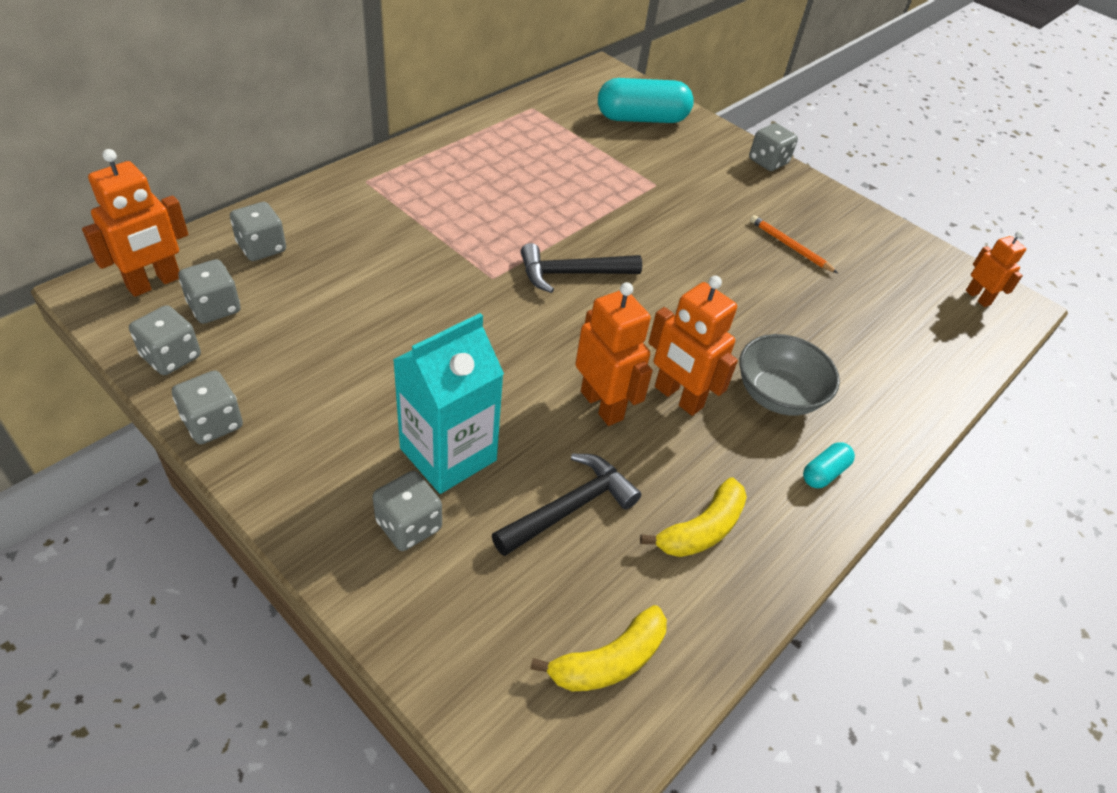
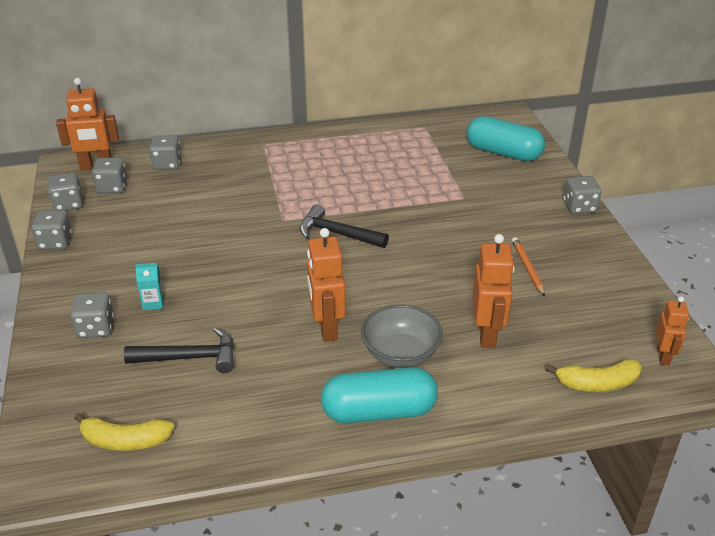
camera: 40 degrees right, 10 degrees down
(448, 454) = (153, 303): turquoise carton -> turquoise carton, size x0.42
(602, 405) = (271, 313): orange robot -> orange robot (487, 334)
(701, 529) = (255, 404): yellow banana -> yellow banana (597, 383)
(824, 473) = (379, 411): turquoise capsule -> turquoise capsule, size x2.18

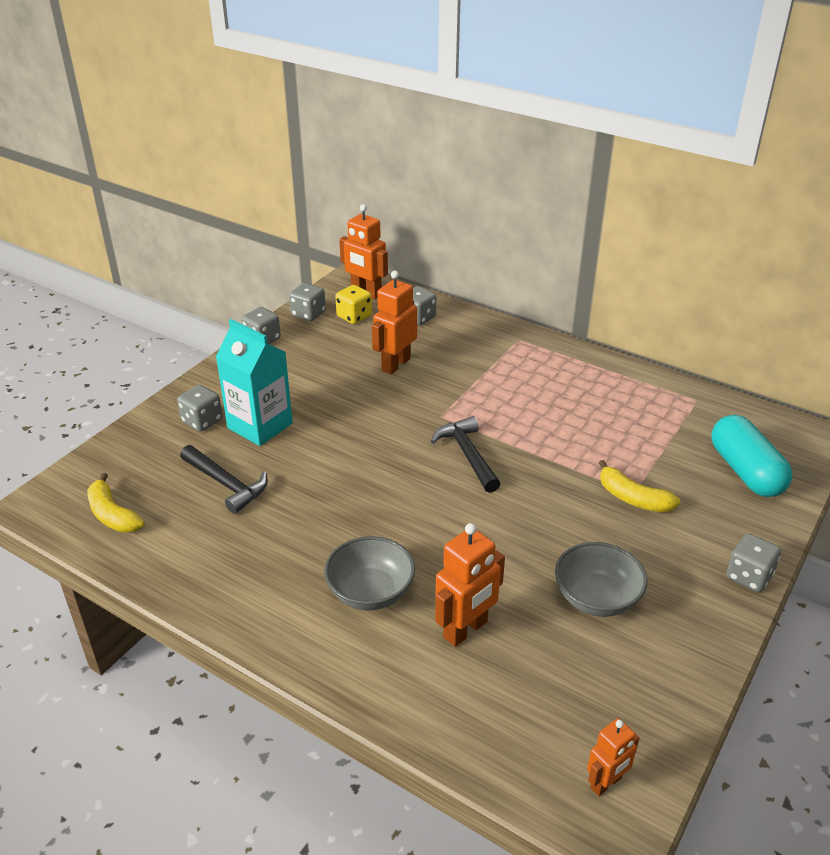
camera: 45 degrees right, 0 degrees up
(112, 187) = (354, 316): grey dice -> yellow dice
(153, 303) = (260, 426): turquoise carton -> turquoise carton, size x2.38
(326, 328) = (346, 529): orange robot -> orange robot (395, 364)
(379, 411) = (288, 625): turquoise capsule -> none
(527, 267) = (596, 598): orange pencil -> grey bowl
(597, 383) = (499, 752): yellow banana -> yellow banana (633, 498)

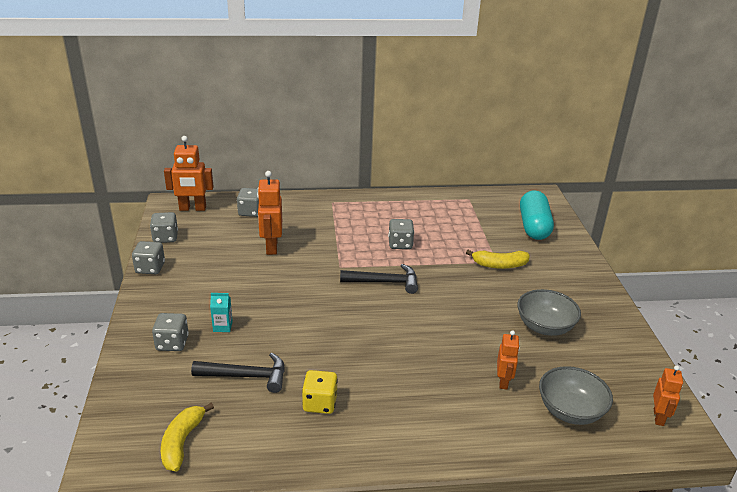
camera: 40 degrees left, 5 degrees down
(113, 515) = (182, 442): yellow banana -> yellow banana turned 90 degrees clockwise
(260, 426) = (222, 326): turquoise carton -> turquoise carton, size x0.42
(354, 316) = (203, 227): yellow dice -> yellow dice (320, 403)
(370, 592) = (426, 391): grey bowl -> grey bowl (570, 411)
(466, 630) = (503, 381): orange robot -> orange robot, size x0.62
(468, 455) = (384, 282): black hammer -> black hammer turned 150 degrees clockwise
(745, 471) = (534, 226): turquoise capsule -> turquoise capsule turned 60 degrees clockwise
(748, 576) = (595, 278): grey dice -> grey dice (400, 244)

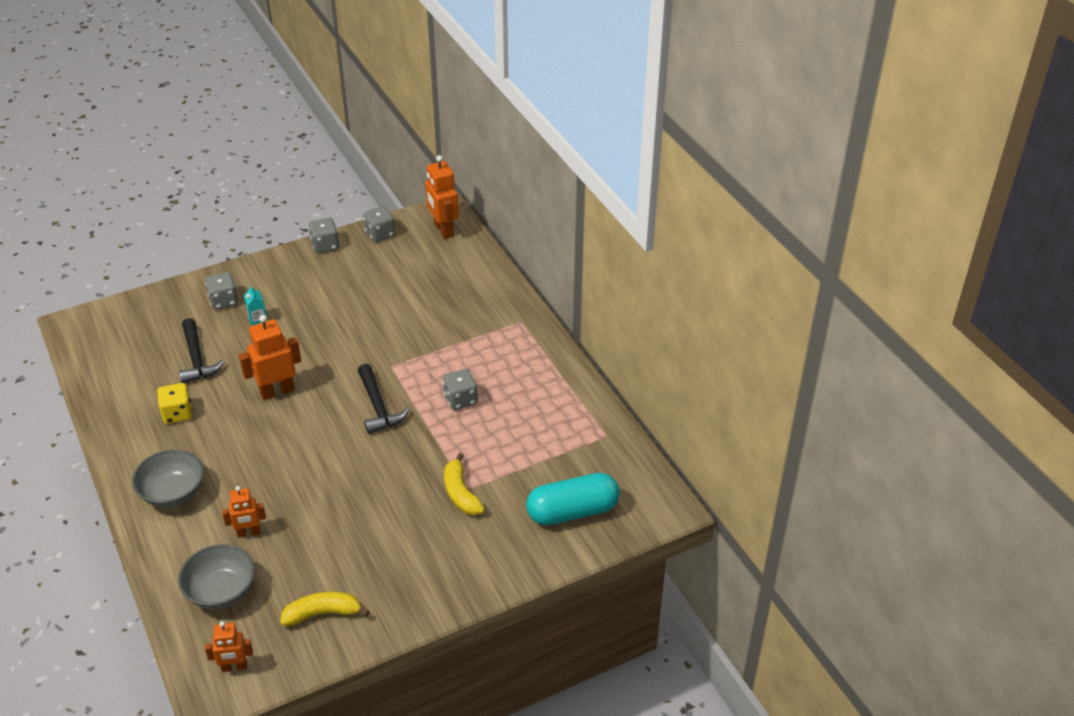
camera: 70 degrees right, 10 degrees up
(182, 442) = (110, 352): yellow banana -> yellow banana (322, 614)
(250, 212) = (461, 270): grey dice -> none
(271, 247) = (401, 307): orange robot -> orange robot (277, 391)
(545, 327) = (354, 553): grey bowl -> grey bowl (173, 493)

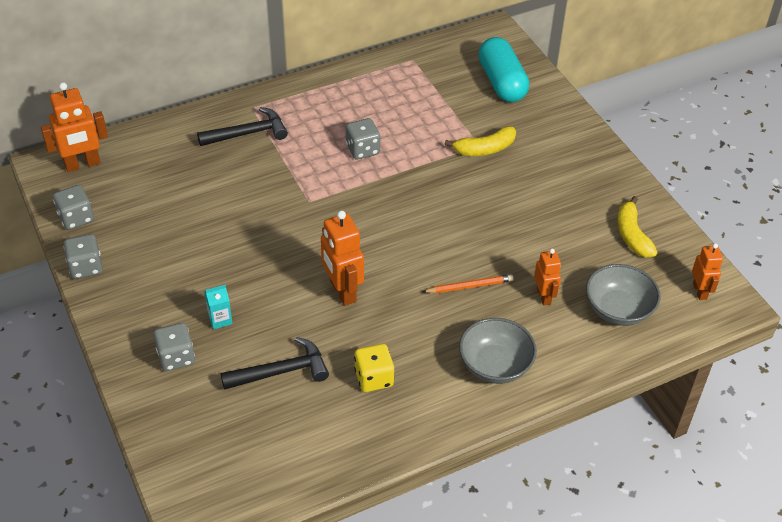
camera: 90 degrees left, 5 degrees up
(270, 477) = (469, 286): none -> orange pencil
(378, 406) = (369, 209): black hammer -> black hammer (248, 133)

